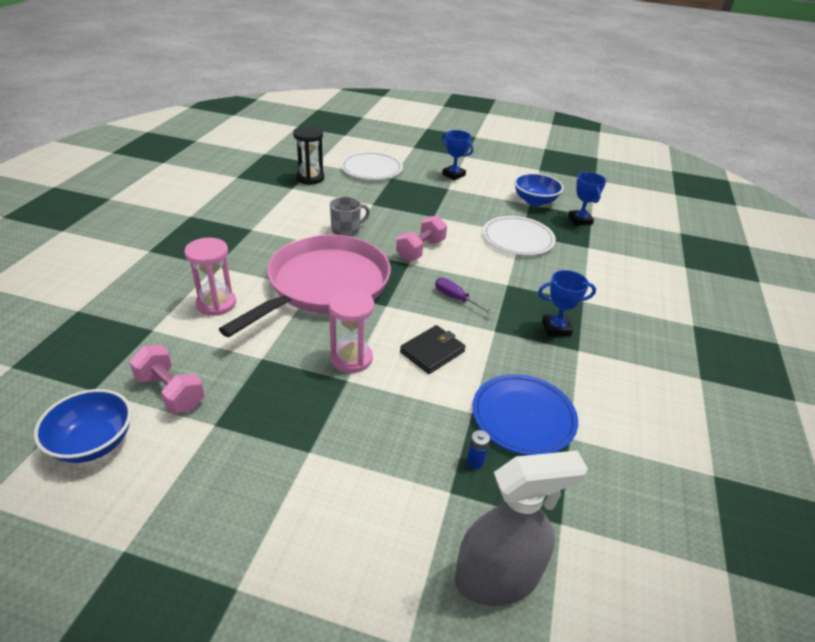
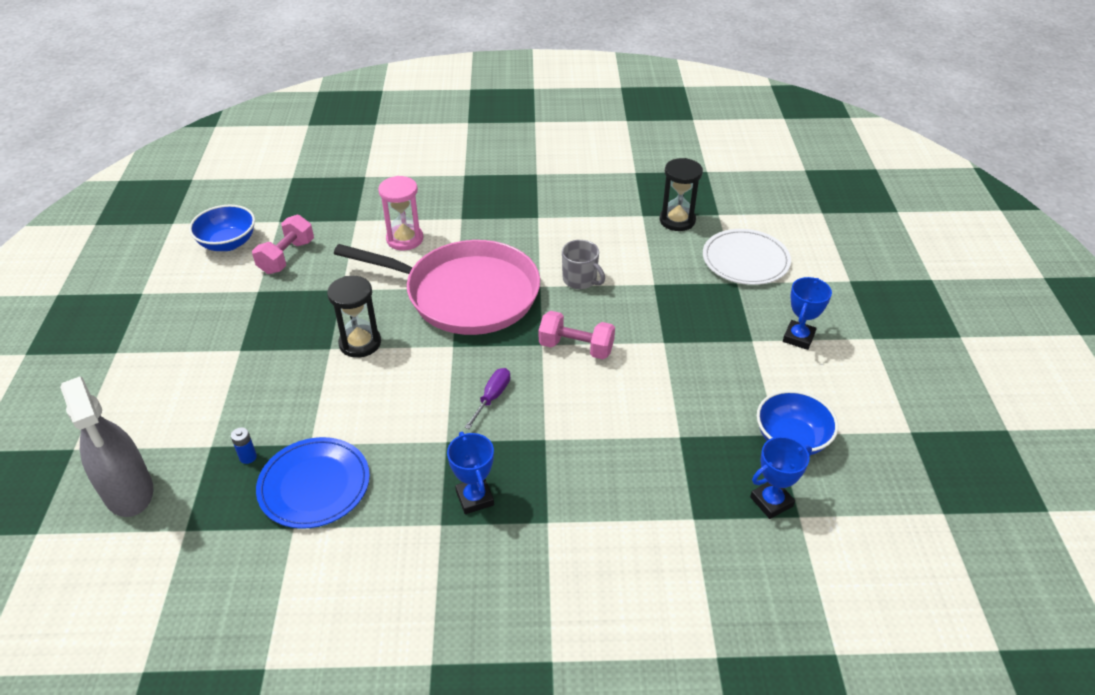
camera: 75 degrees right, 5 degrees up
(351, 358) = (360, 343): pink hourglass -> black hourglass
(432, 352) = (390, 397): black wallet -> none
(518, 238) = (664, 434): white plate -> none

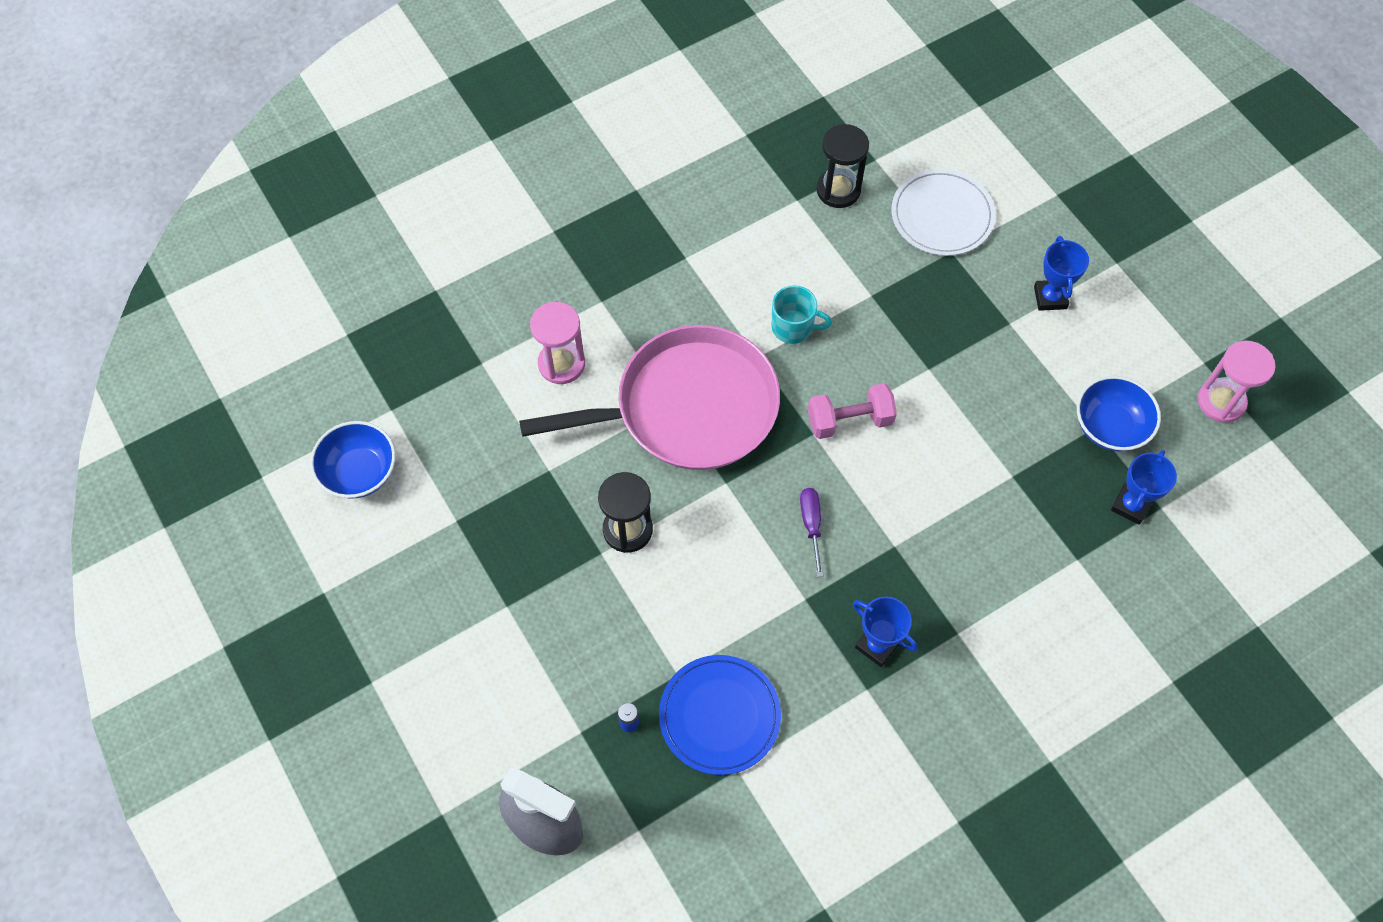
camera: 30 degrees left, 20 degrees up
(287, 257) = (447, 457): pink dumbbell -> none
(580, 280) = (793, 327): grey mug -> turquoise mug
(909, 465) = (1221, 402): none -> pink hourglass

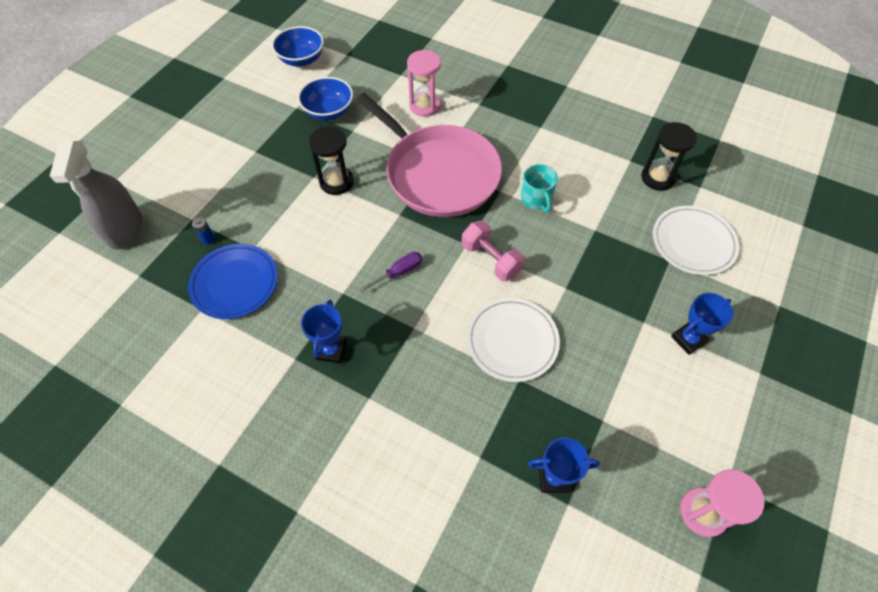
camera: 60 degrees right, 5 degrees down
(964, 457) = (512, 341): none -> white plate
(1110, 426) = (612, 431): blue bowl -> blue bowl (328, 112)

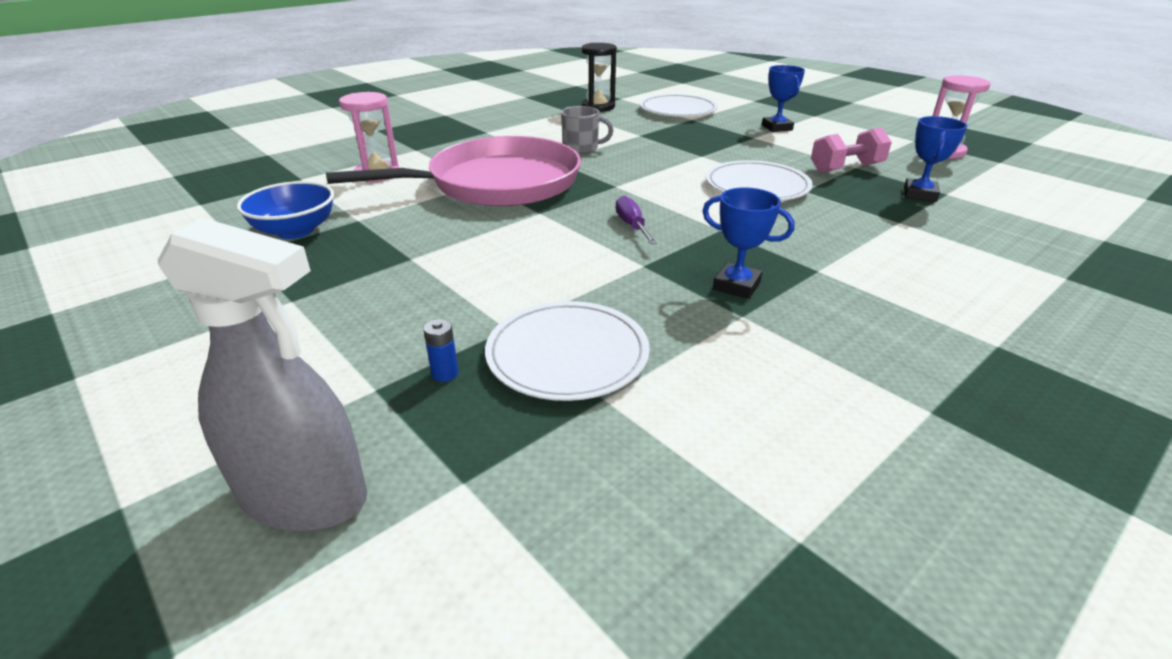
camera: 70 degrees left, 25 degrees down
(234, 283) = (567, 354): blue plate -> white plate
(301, 59) = (146, 236): blue bowl -> none
(336, 182) = (440, 243): black hourglass -> none
(491, 259) = (645, 178): pink dumbbell -> pink dumbbell (846, 168)
(536, 199) = (581, 148): turquoise mug -> grey mug

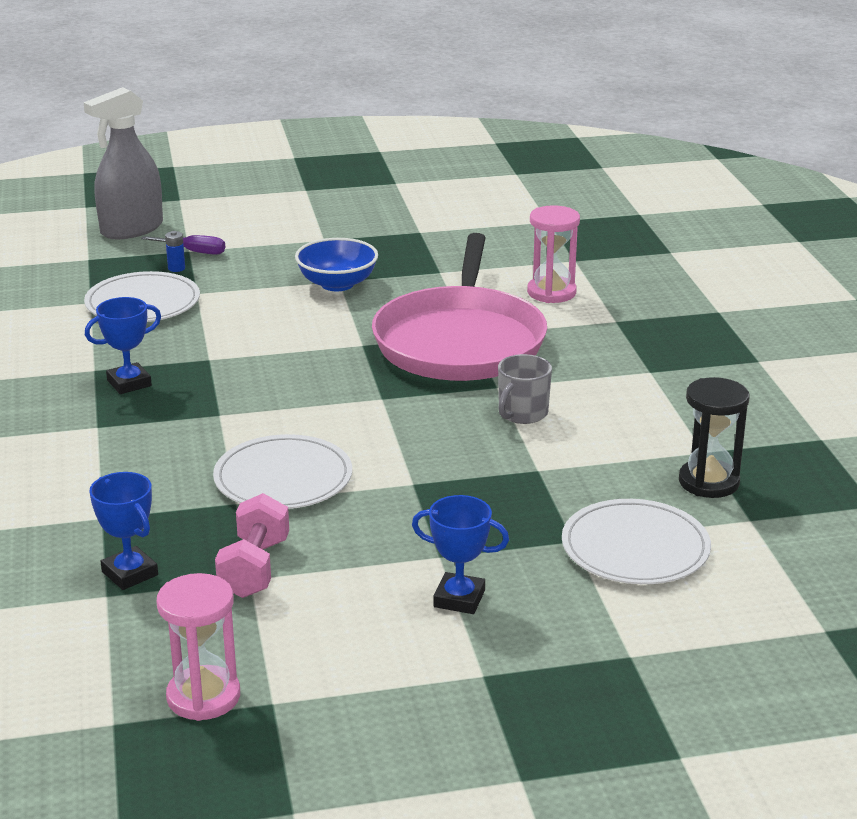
camera: 120 degrees right, 5 degrees down
(295, 231) = (444, 249): blue bowl -> blue bowl (337, 284)
(632, 225) = (281, 377): purple screwdriver -> purple screwdriver (194, 252)

